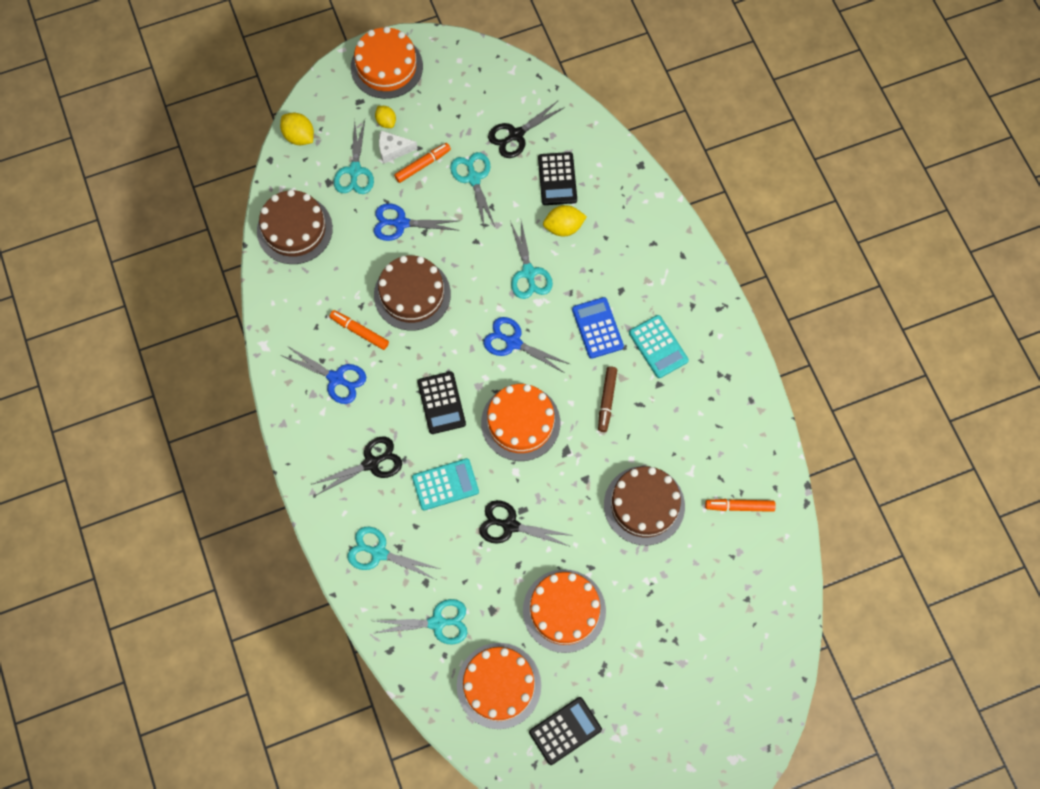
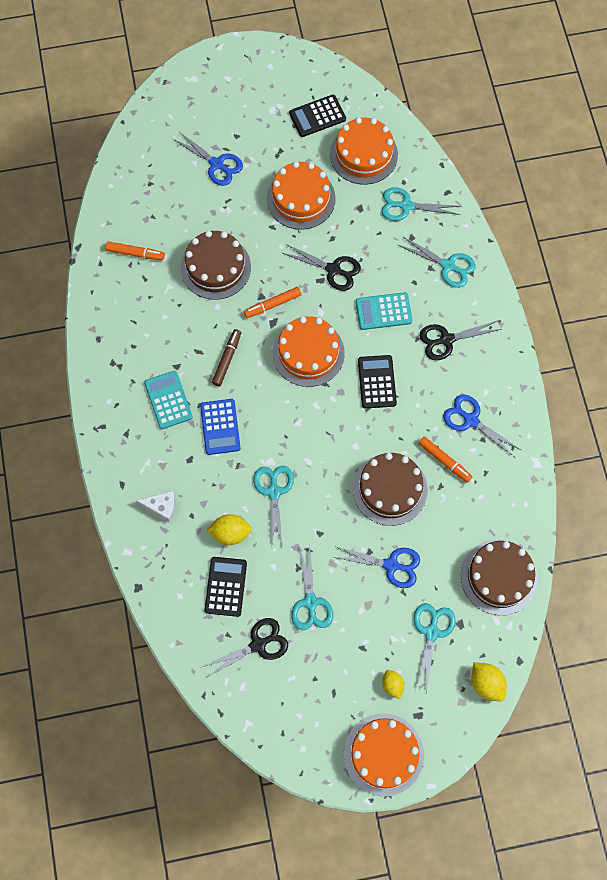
camera: 170 degrees left, 0 degrees up
(393, 150) = (389, 649): white cheese -> white cheese (162, 507)
(423, 165) = (360, 626): orange marker -> orange marker (272, 304)
(513, 342) = (301, 426): blue scissors -> blue scissors (216, 164)

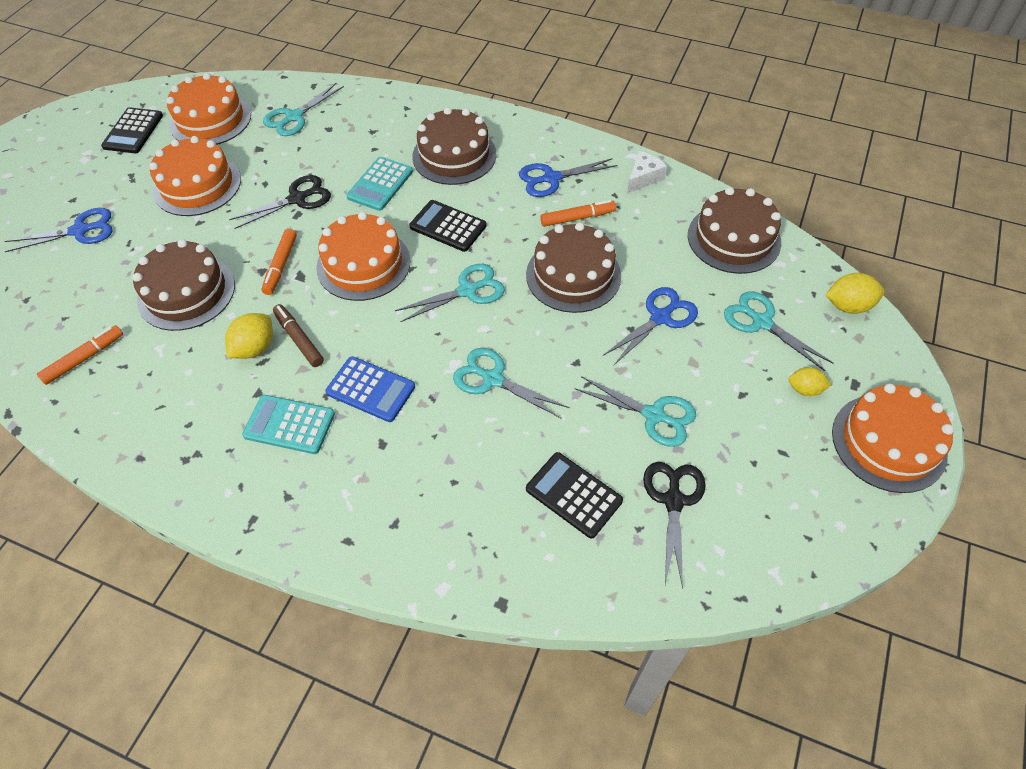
camera: 55 degrees left, 15 degrees down
(162, 507) = (416, 510): white cheese -> white cheese (643, 178)
(230, 533) = (509, 451): yellow lemon -> yellow lemon (255, 348)
(446, 340) = (454, 155): black scissors -> brown cake
(448, 266) = (383, 119): turquoise scissors -> turquoise scissors (467, 291)

